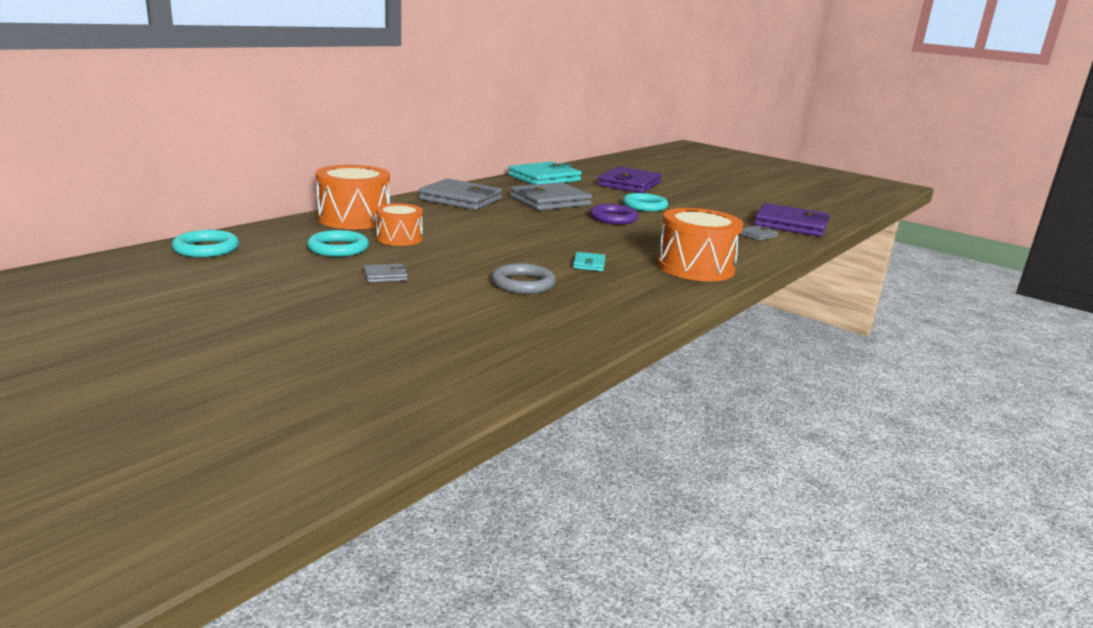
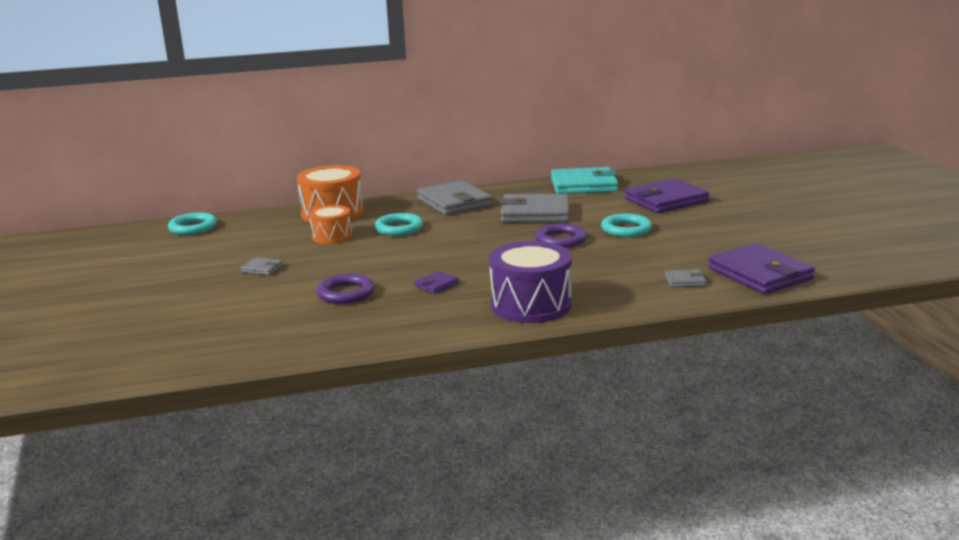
camera: 40 degrees right, 0 degrees up
(338, 248) = (273, 239): turquoise ring -> turquoise ring (399, 228)
(523, 284) = (346, 293): grey ring -> purple ring
(589, 264) = (436, 285): turquoise wallet -> purple wallet
(695, 267) = (531, 305): orange drum -> purple drum

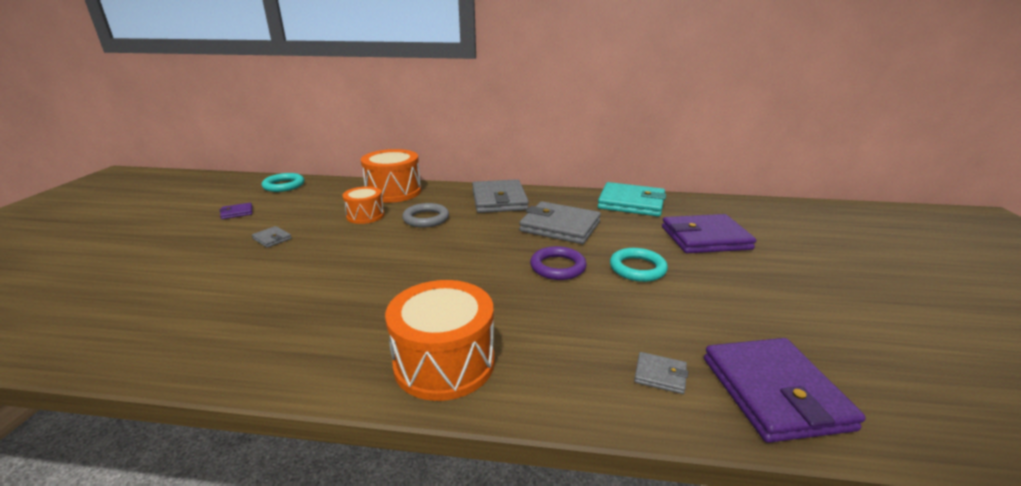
camera: 20 degrees right, 5 degrees up
(346, 293) = (295, 288): purple ring -> none
(399, 228) = (426, 218): turquoise ring -> grey ring
(436, 285) = (383, 299): purple wallet -> purple wallet (237, 213)
(531, 305) = (444, 362): purple drum -> orange drum

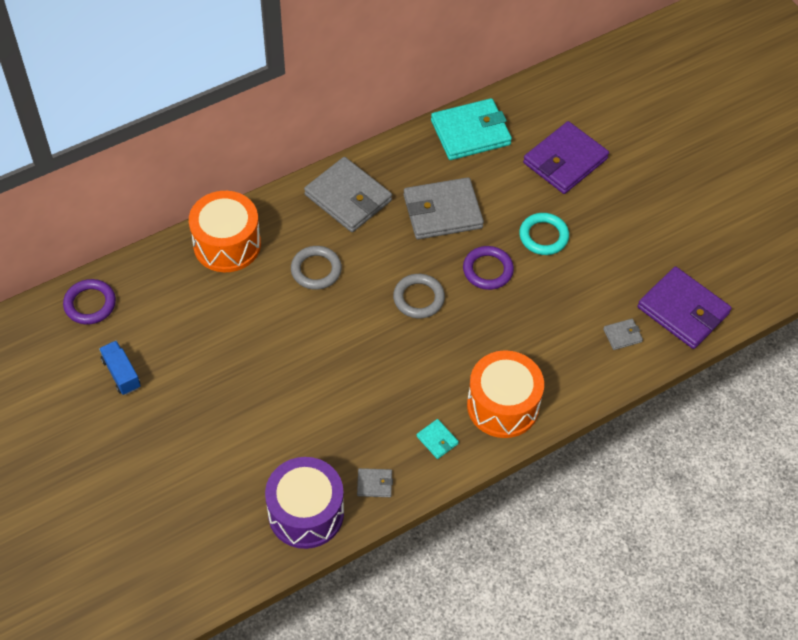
camera: 40 degrees left, 30 degrees up
(156, 339) = (306, 513): none -> purple drum
(237, 213) = (121, 373): purple wallet -> blue truck
(272, 239) = (219, 382): grey wallet -> grey wallet (374, 484)
(284, 185) = (90, 304): turquoise ring -> purple ring
(343, 353) = (437, 440): none -> turquoise wallet
(365, 215) = (254, 300): orange drum -> none
(475, 258) = (418, 298): none -> grey ring

